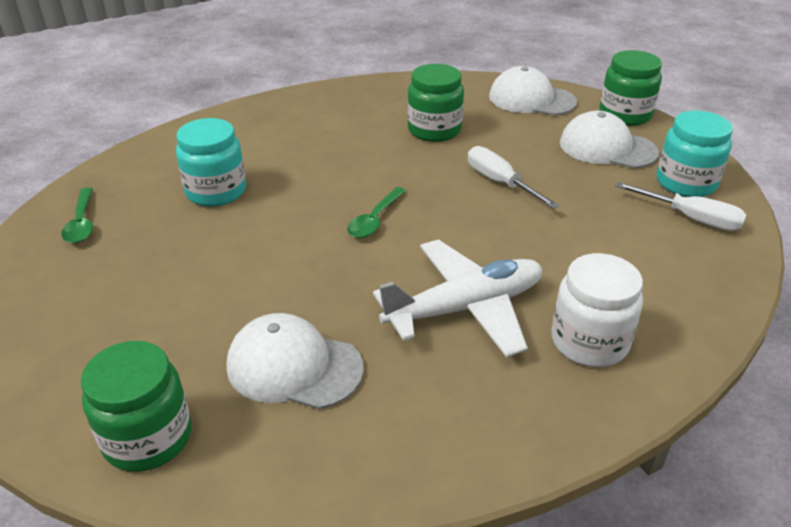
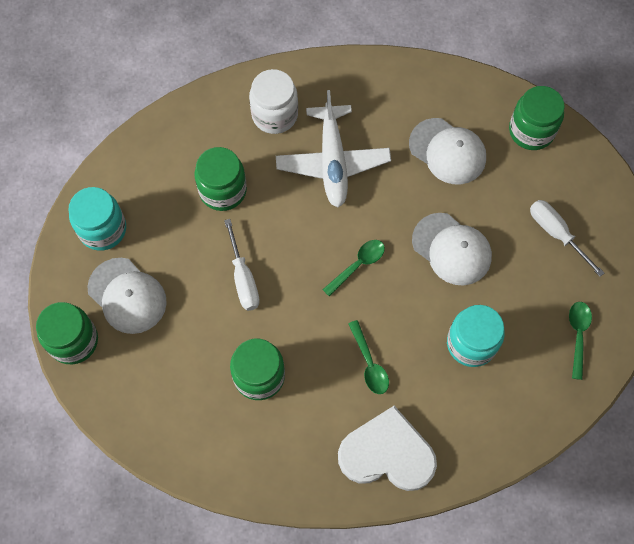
camera: 160 degrees left, 30 degrees up
(286, 115) = (387, 454): none -> white heart
(327, 157) = (369, 363): none -> green spoon
(465, 308) = (332, 162): white plane -> white plane turned 90 degrees counterclockwise
(531, 99) = (139, 400): white cap -> white cap (451, 249)
(587, 244) = (223, 190): none -> green jar
(691, 218) = (133, 191): white screwdriver -> white screwdriver (556, 233)

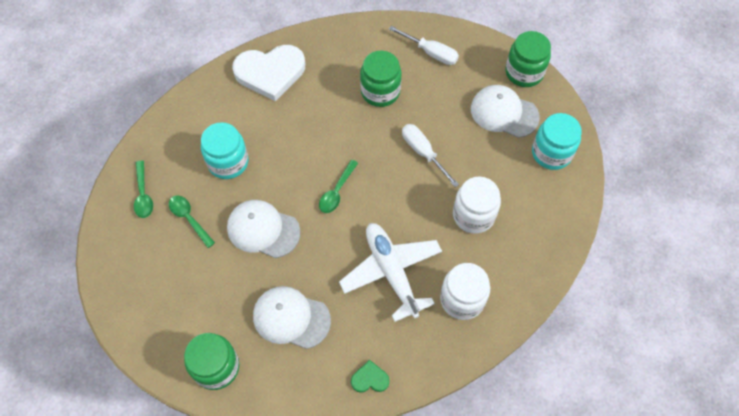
camera: 160 degrees right, 5 degrees down
(223, 190) = (473, 215): green jar -> white jar
(369, 363) = (302, 124): green spoon -> green spoon (189, 219)
(390, 76) = (370, 379): none -> green heart
(556, 233) = (175, 273): white screwdriver -> white screwdriver (430, 52)

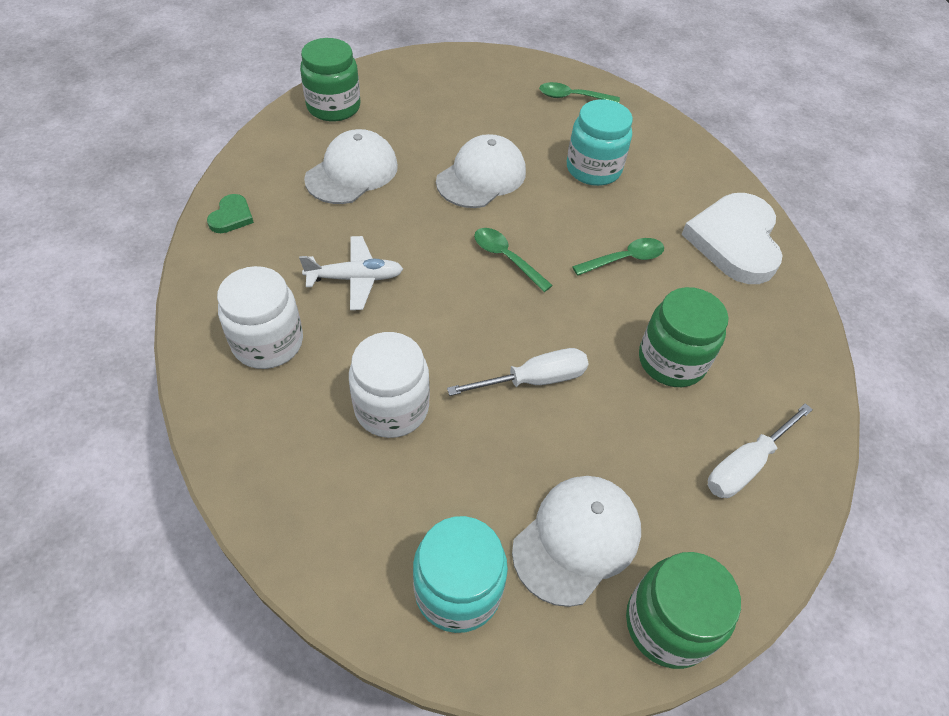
camera: 105 degrees right, 10 degrees down
(189, 219) = (525, 123): green spoon -> green spoon (624, 259)
(391, 272) = (355, 278): white plane -> white plane, size x0.62

